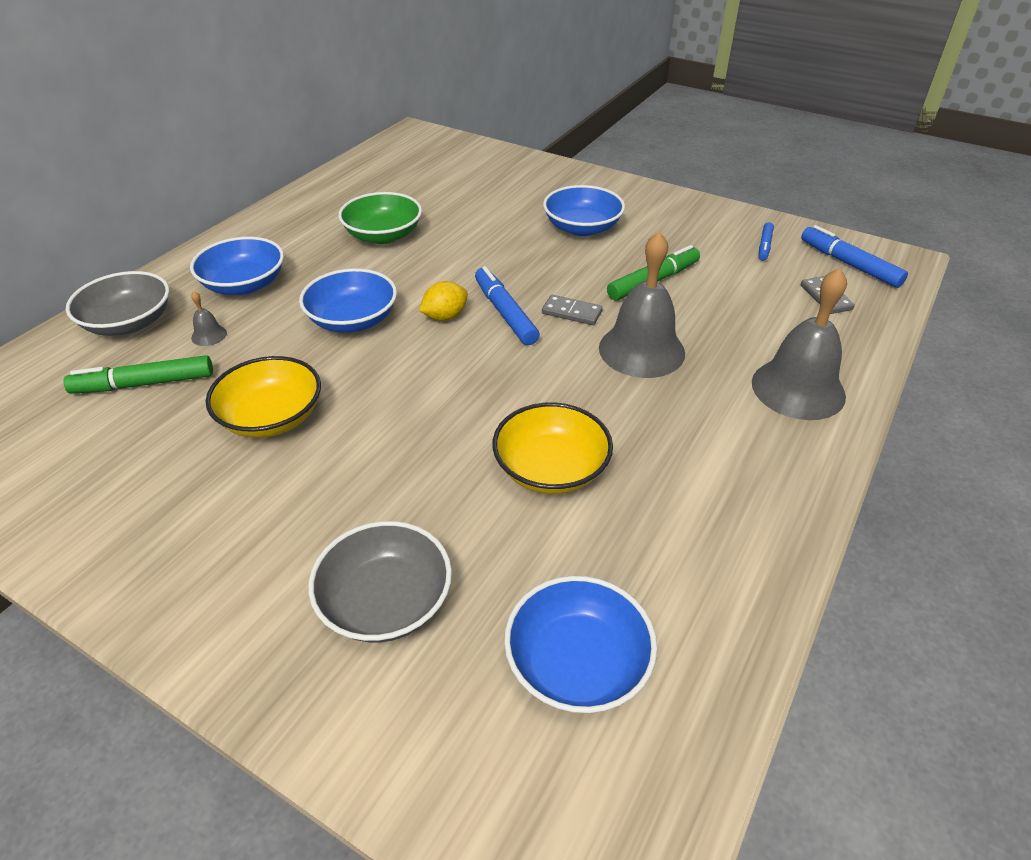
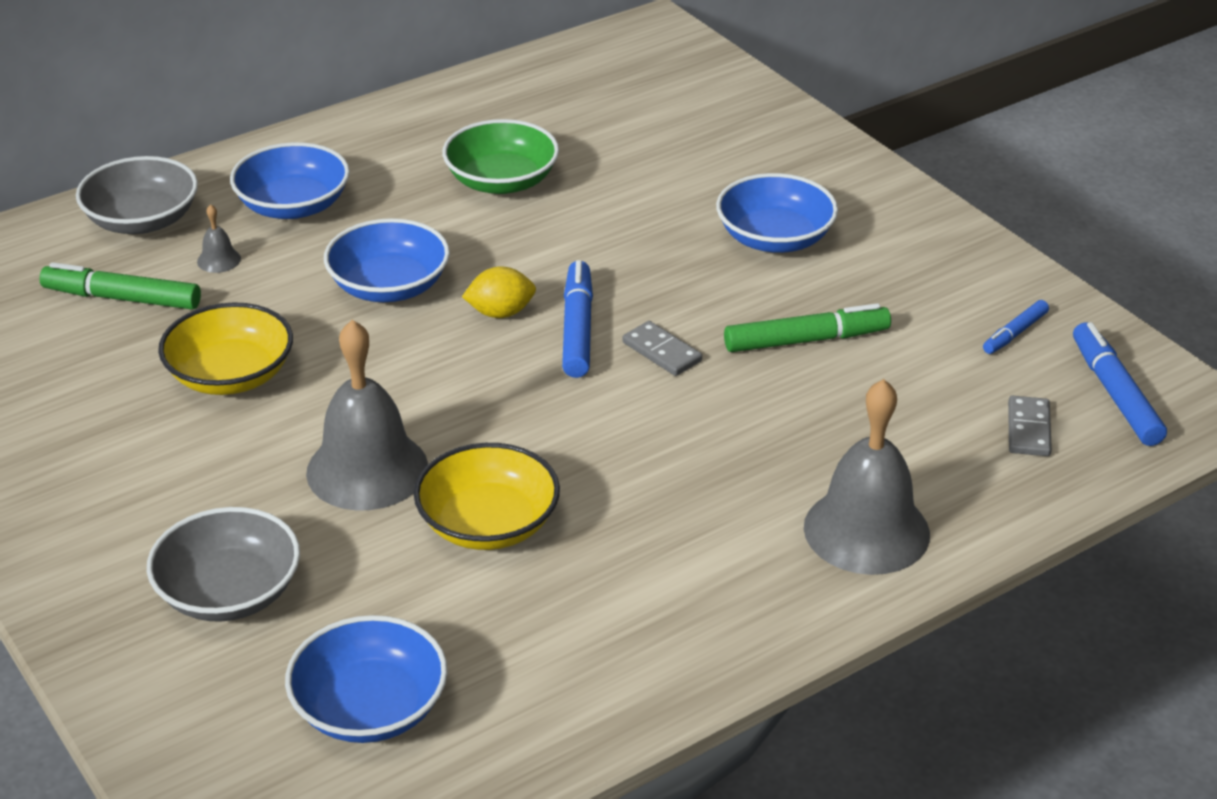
camera: 25 degrees right, 5 degrees down
(641, 350) = (709, 424): grey bell -> grey bell (367, 469)

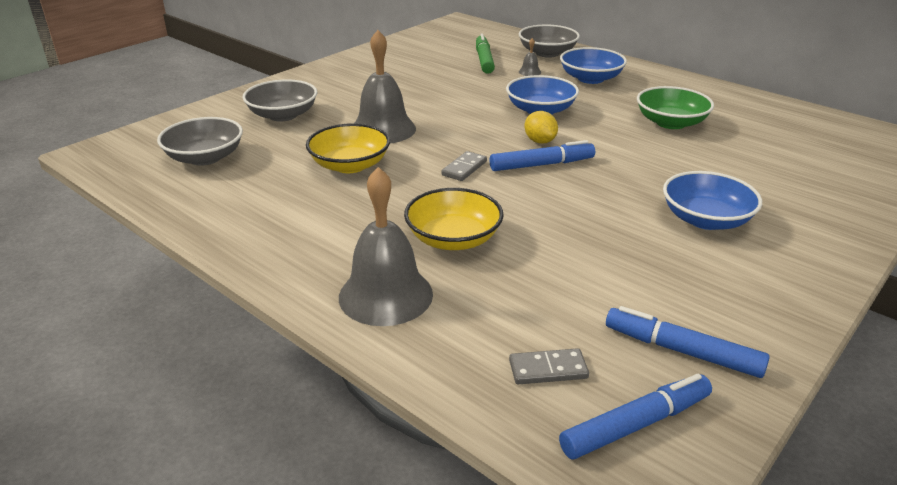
camera: 75 degrees right, 5 degrees down
(231, 375) = (440, 89): yellow bowl -> yellow bowl (453, 239)
(370, 708) = (205, 157): blue bowl -> grey bowl
(662, 352) = (538, 194): grey domino -> grey domino (464, 168)
(806, 340) = (591, 246): green marker -> none
(1015, 333) = (682, 351): blue marker -> blue marker, size x1.72

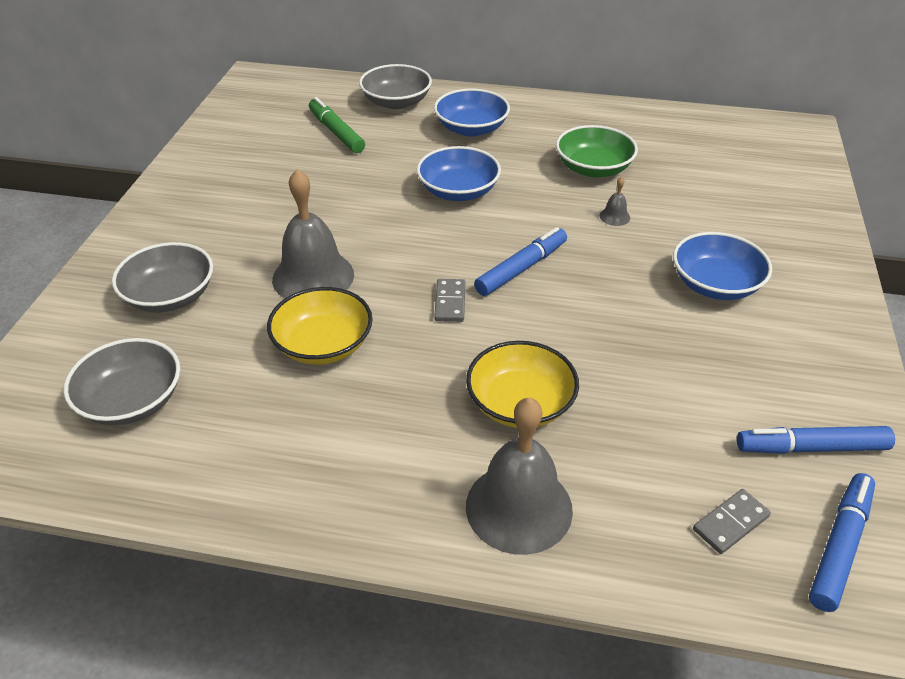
camera: 30 degrees left, 10 degrees up
(530, 72) = (401, 136): grey bell -> grey bell (614, 216)
(540, 141) = (493, 236): yellow lemon -> none

